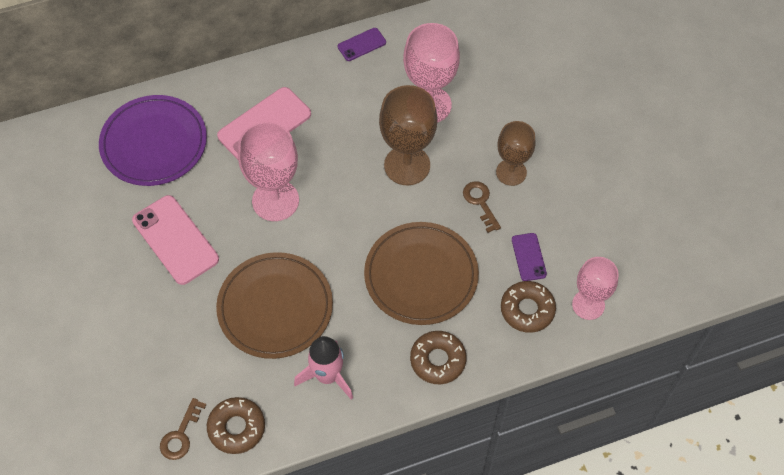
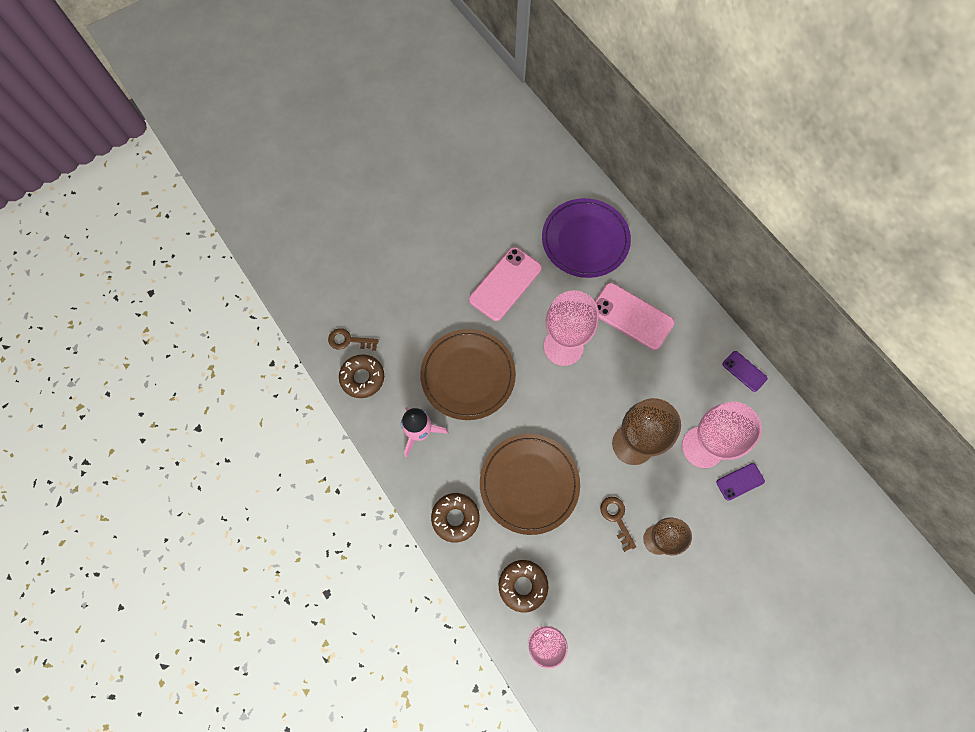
camera: 75 degrees right, 10 degrees up
(480, 202) = (616, 518): brown key -> brown key turned 75 degrees counterclockwise
(528, 257) = (575, 575): purple phone -> purple phone (740, 481)

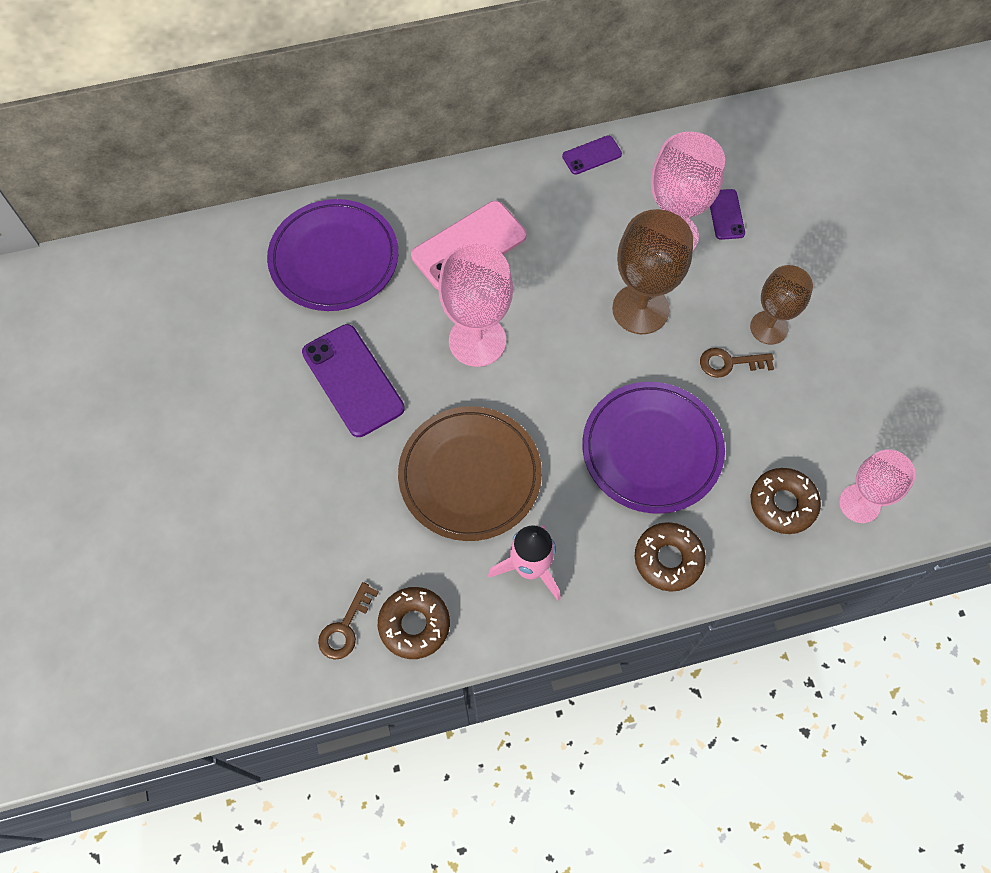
camera: 70 degrees left, 5 degrees down
(505, 284) = (353, 380): pink phone -> purple phone
(529, 484) = (652, 449): brown plate -> purple plate

